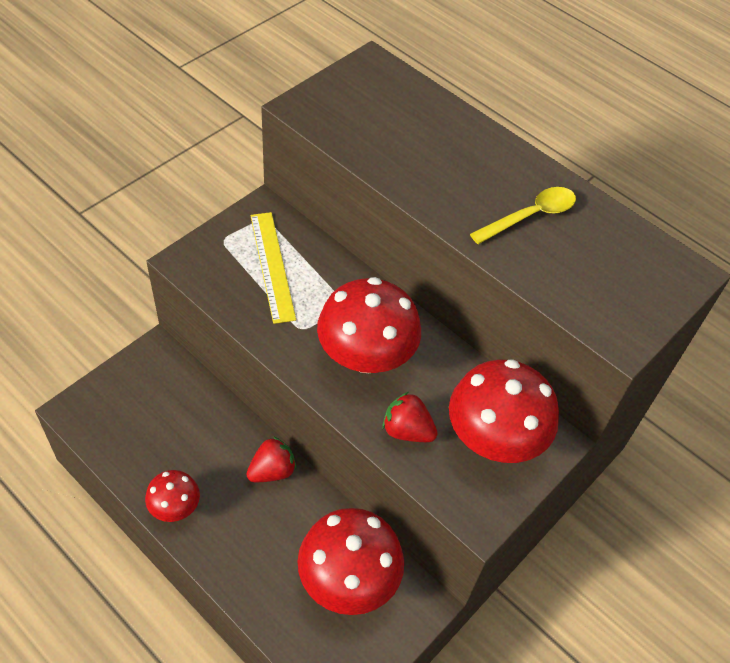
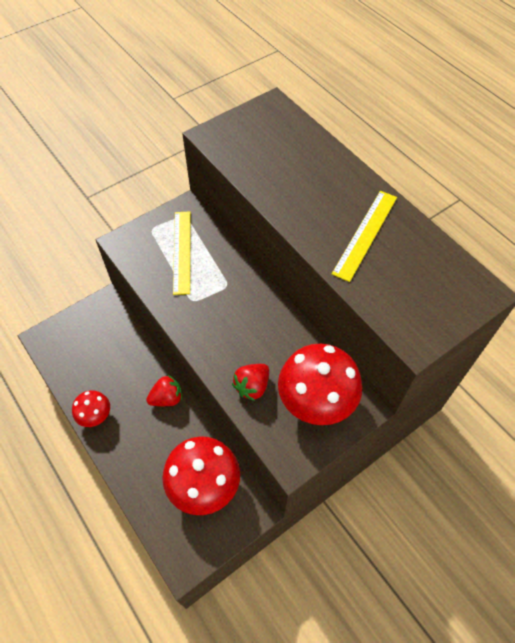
camera: 15 degrees right, 5 degrees up
(366, 356) = (234, 326): red mushroom -> none
(407, 430) = (252, 386): red strawberry -> red strawberry turned 90 degrees counterclockwise
(530, 216) = (365, 234): yellow spoon -> yellow ruler

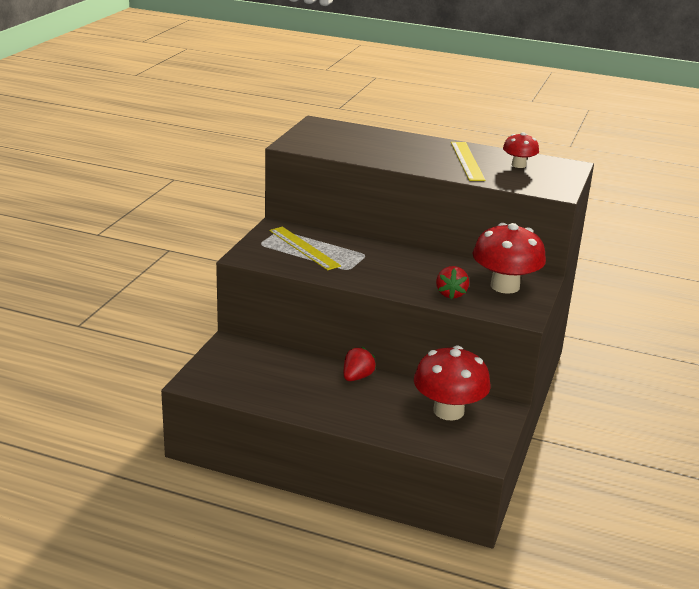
camera: 35 degrees left, 30 degrees down
(95, 415) = (304, 408): red mushroom -> red mushroom (518, 165)

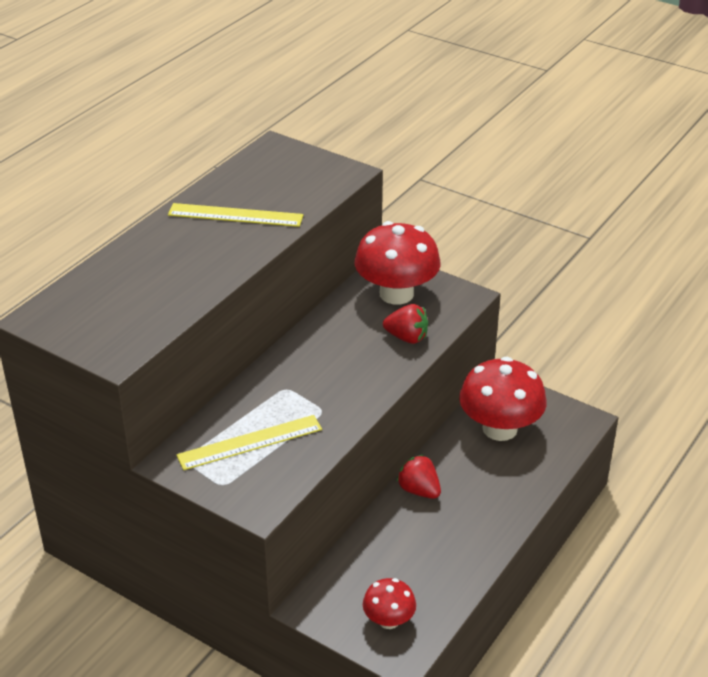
camera: 75 degrees left, 10 degrees up
(518, 165) = (261, 181): red mushroom -> red mushroom (389, 620)

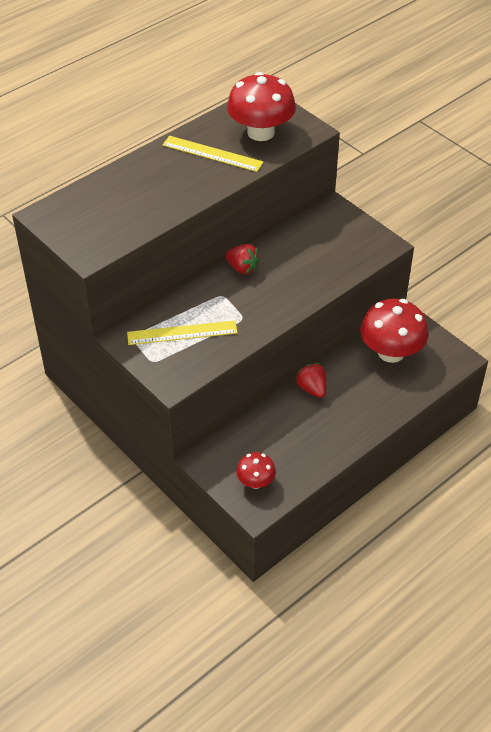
camera: 15 degrees right, 10 degrees up
(396, 294) = (332, 233): red mushroom -> red mushroom (261, 132)
(407, 337) = (327, 271): red strawberry -> red strawberry (242, 268)

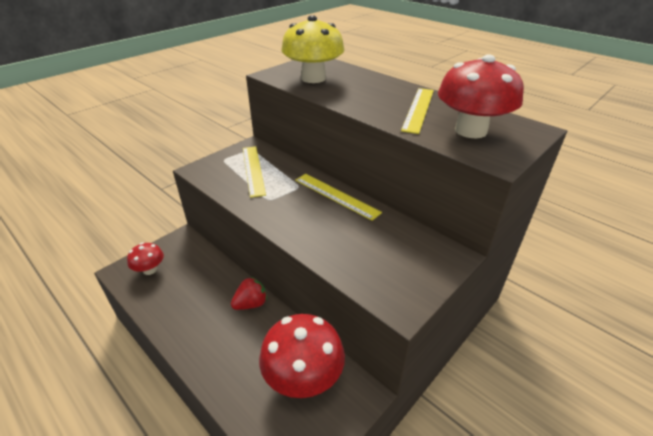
camera: 85 degrees right, 10 degrees down
(112, 219) = (313, 78): none -> yellow mushroom
(242, 268) = (336, 196): red strawberry -> yellow ruler

